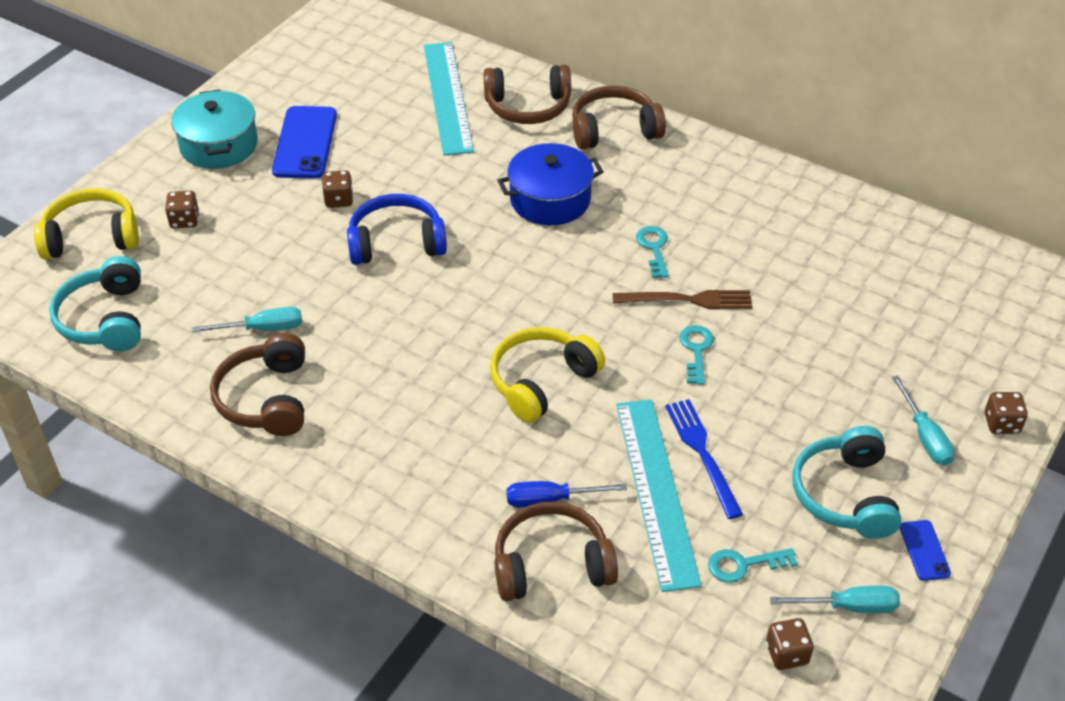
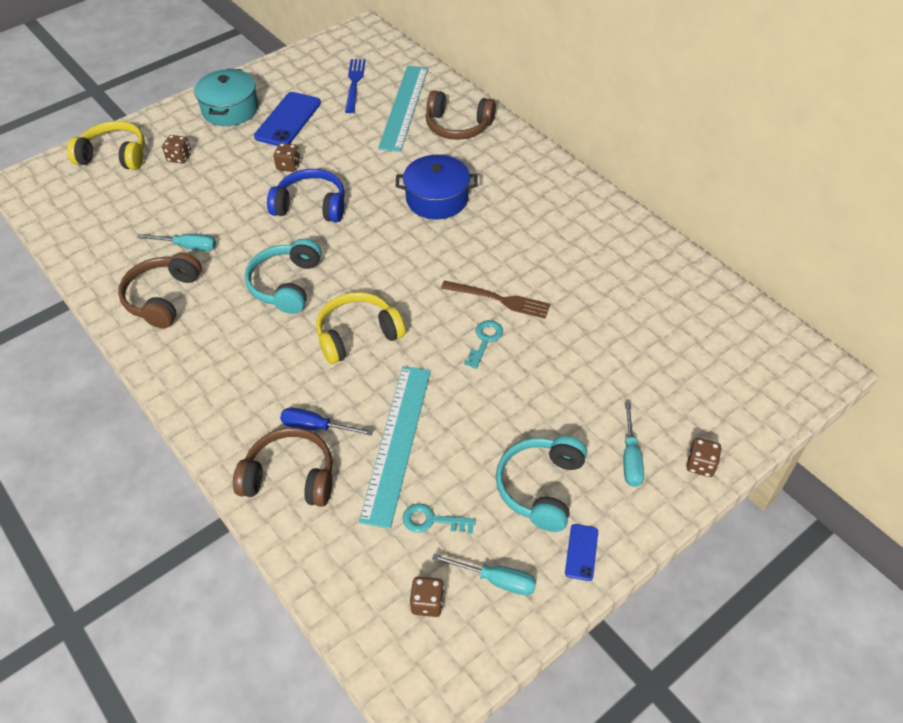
camera: 20 degrees right, 5 degrees up
(105, 319) = (91, 215): turquoise headphones -> turquoise headphones (286, 284)
(614, 129) = (512, 156): brown headphones -> none
(654, 248) = (494, 253): turquoise key -> none
(702, 453) = (447, 422): blue fork -> blue fork (354, 83)

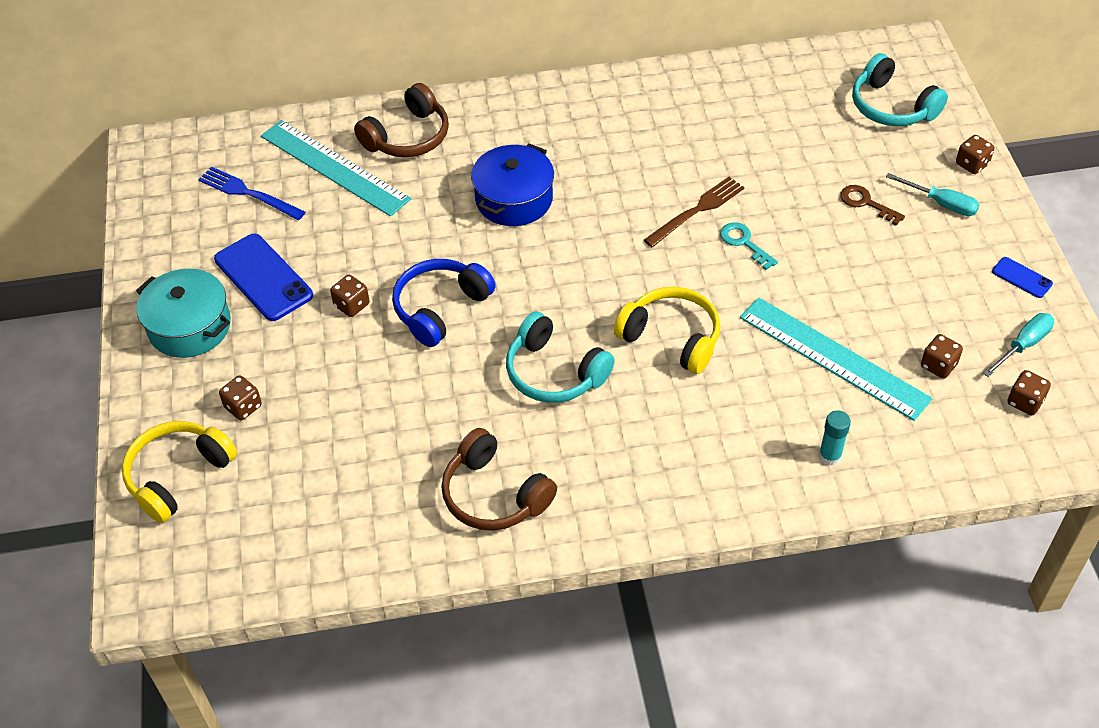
camera: 60 degrees left, 0 degrees up
(188, 246) = (422, 445): turquoise screwdriver -> none
(290, 477) = (829, 456): brown headphones -> turquoise glue stick
(316, 427) = (777, 414): blue screwdriver -> none
(357, 335) = (672, 337): yellow headphones -> yellow headphones turned 120 degrees clockwise
(432, 520) = (938, 365): turquoise key -> brown dice
(540, 487) = (941, 275): turquoise headphones -> turquoise headphones (891, 107)
(589, 403) = (866, 203): none -> brown key

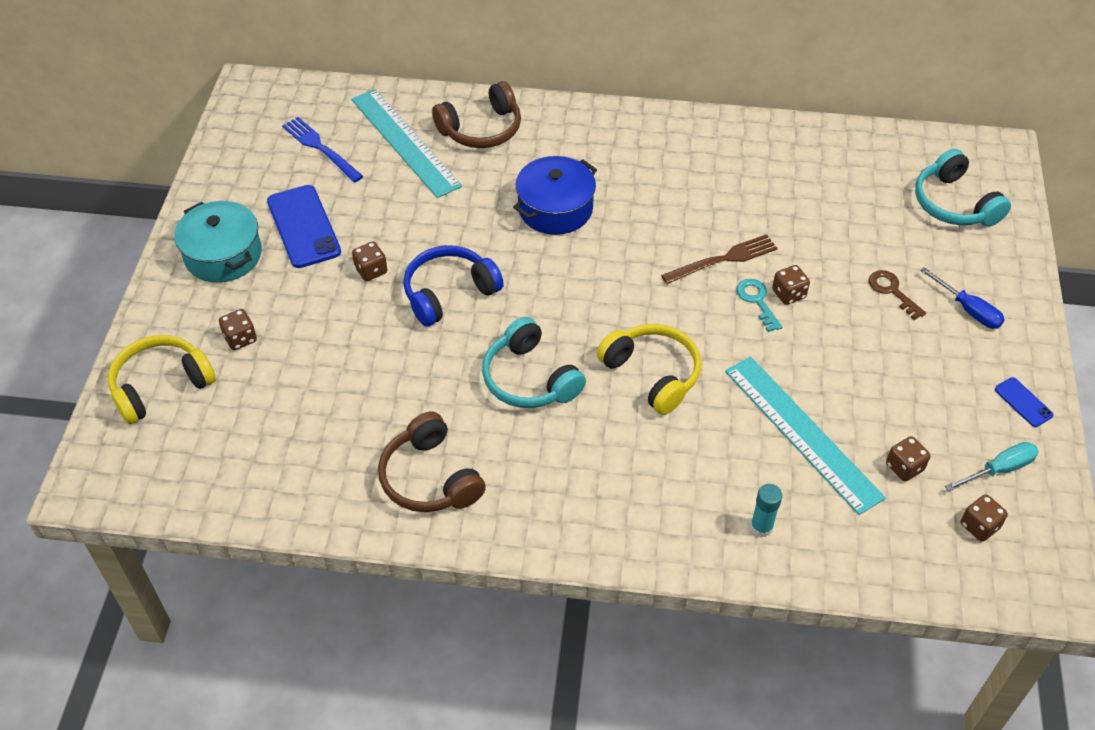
camera: 15 degrees right, 0 degrees up
(941, 203) = (968, 309): turquoise screwdriver -> blue screwdriver
(972, 164) = (1014, 278): brown dice -> brown dice (788, 294)

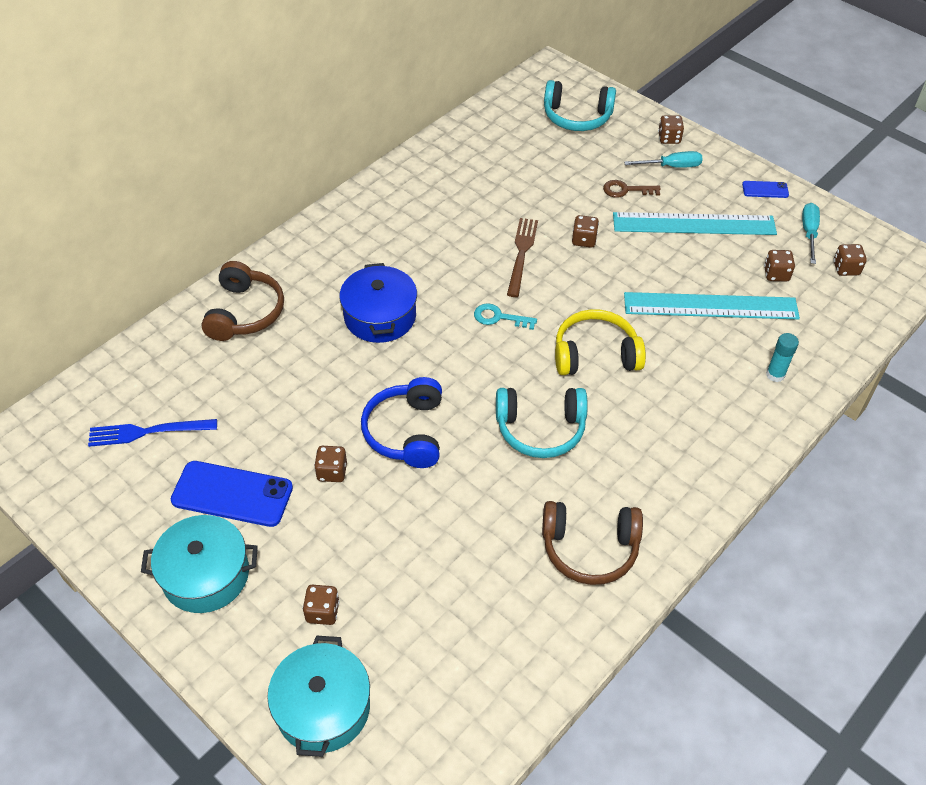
camera: 55 degrees left, 0 degrees up
(160, 385) = (323, 707): yellow headphones -> turquoise pot
(405, 142) = (205, 369): turquoise ruler -> turquoise ruler (694, 224)
(757, 301) = (576, 259): turquoise key -> turquoise key (499, 317)
(968, 309) = (671, 166): blue screwdriver -> turquoise screwdriver
(1008, 288) = (669, 138): none -> brown dice

